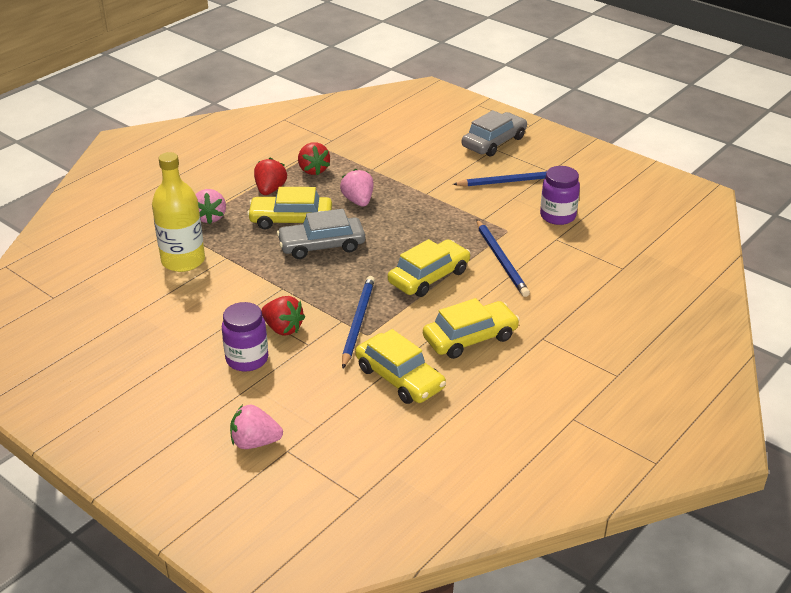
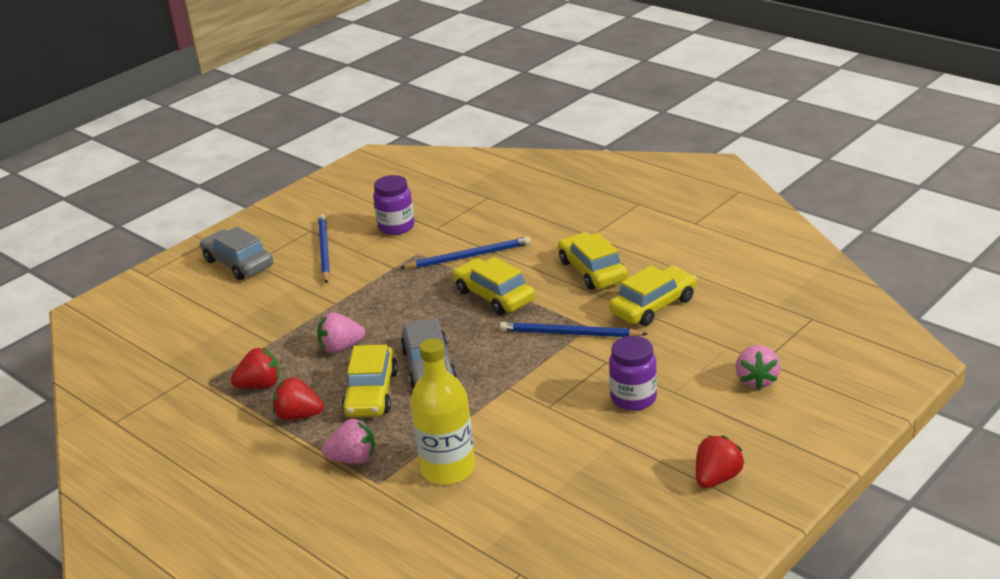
camera: 85 degrees left, 5 degrees down
(283, 328) = (581, 380): red strawberry -> red strawberry (717, 478)

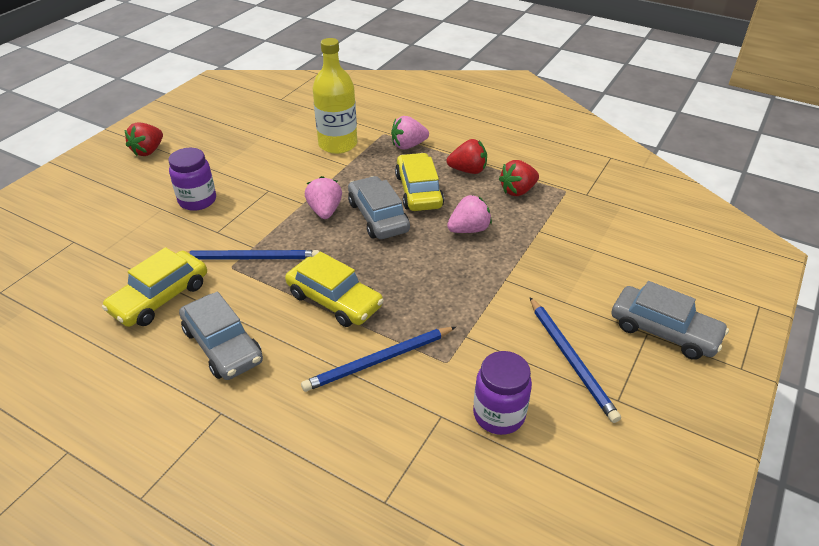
camera: 165 degrees right, 10 degrees up
(592, 271) = (222, 345): yellow car -> grey car
(756, 380) = (88, 222): pink strawberry -> pink strawberry (325, 211)

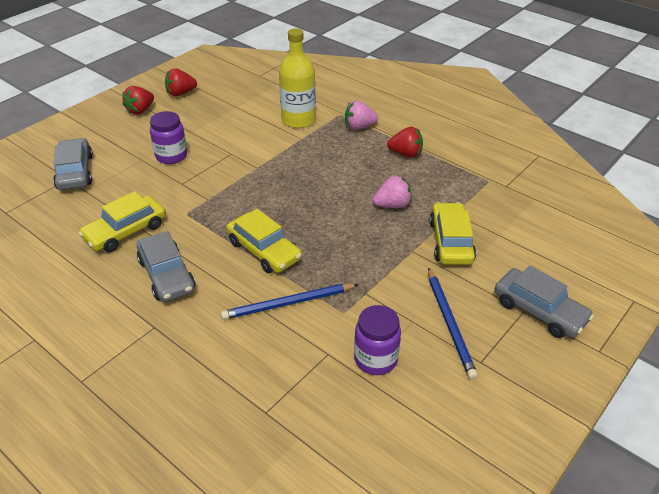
camera: 10 degrees right, 0 degrees up
(250, 258) = (204, 208): blue pencil -> none
(325, 211) = (274, 176): pink strawberry -> none
(378, 216) = (317, 185): grey car -> grey car (75, 172)
(418, 191) = (358, 167): yellow car -> yellow car (451, 241)
(517, 191) = (445, 176): red strawberry -> red strawberry (181, 93)

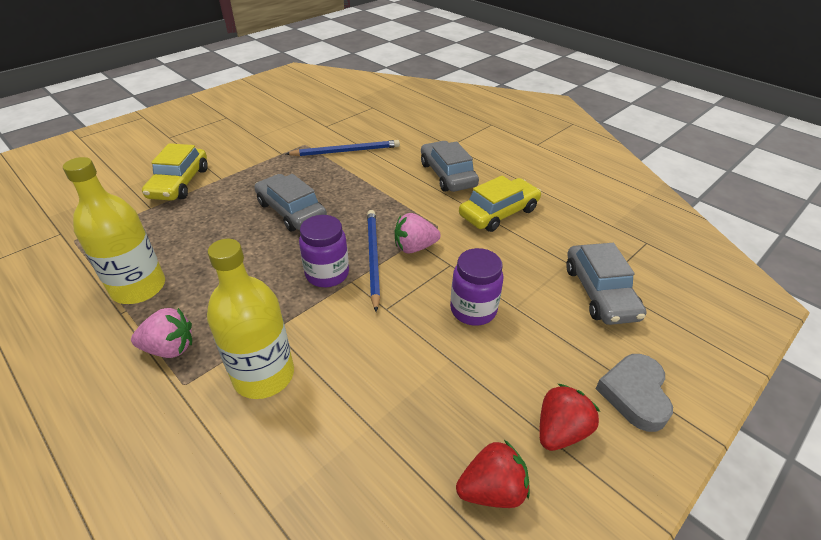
camera: 175 degrees left, 0 degrees up
(91, 125) = (634, 394): none -> grey heart
(264, 250) = (359, 187): yellow car -> none
(375, 359) = (295, 122): purple jar -> purple jar (327, 274)
(392, 205) = (209, 220): pink strawberry -> pink strawberry (414, 247)
(406, 154) = (139, 288): red strawberry -> yellow bottle
(450, 324) = (230, 134): blue pencil -> blue pencil (373, 258)
(539, 311) = (158, 136): grey car -> grey car (291, 211)

